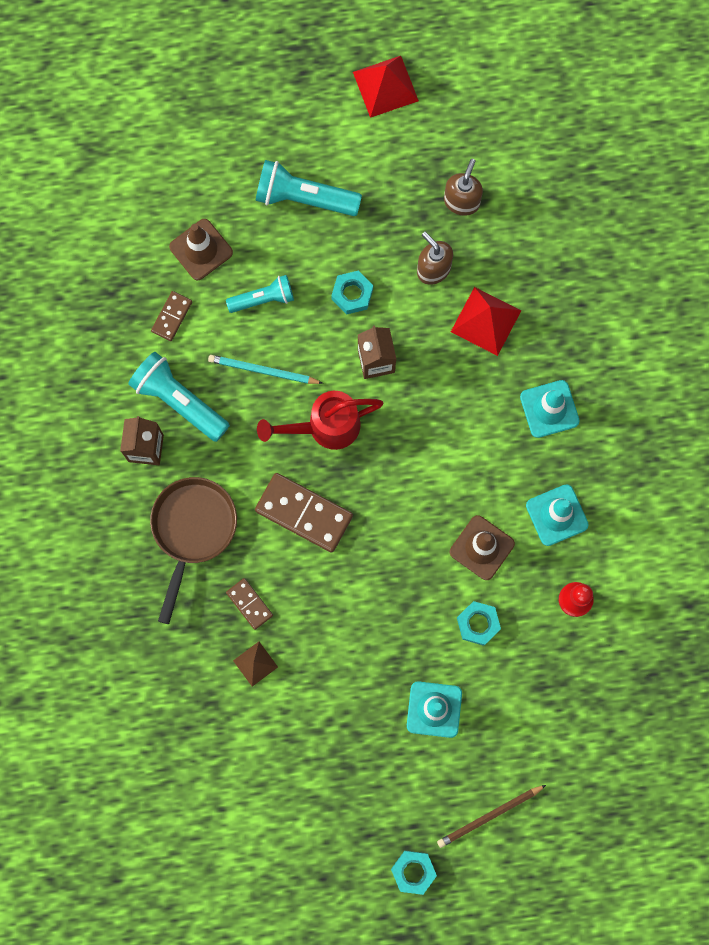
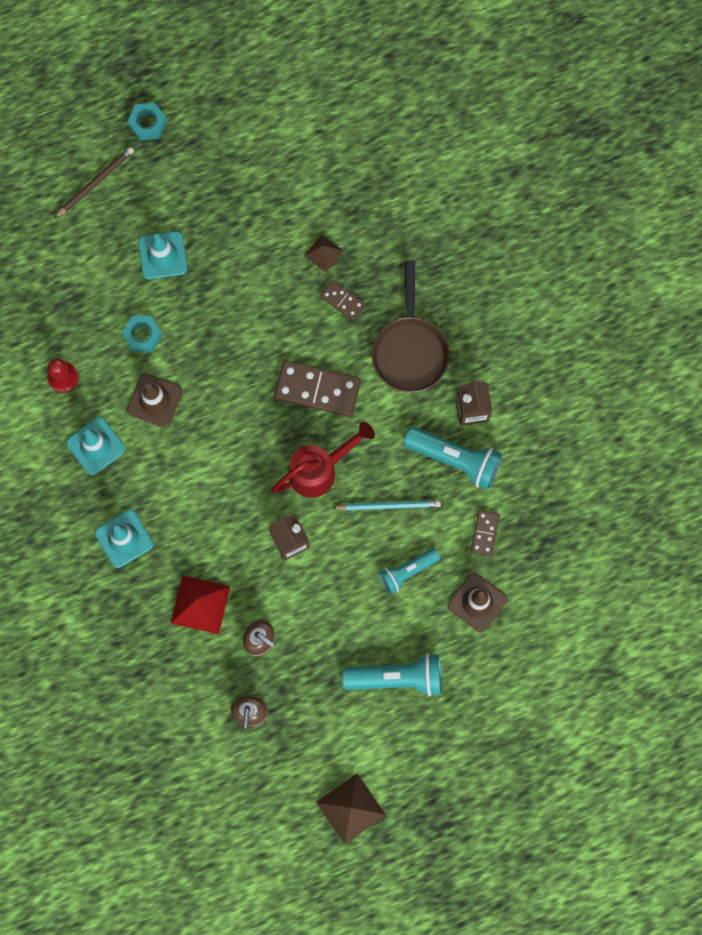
camera: 165 degrees right, 0 degrees up
(352, 294) = (328, 597): turquoise nut -> none
(385, 86) = (351, 808): red pyramid -> brown pyramid

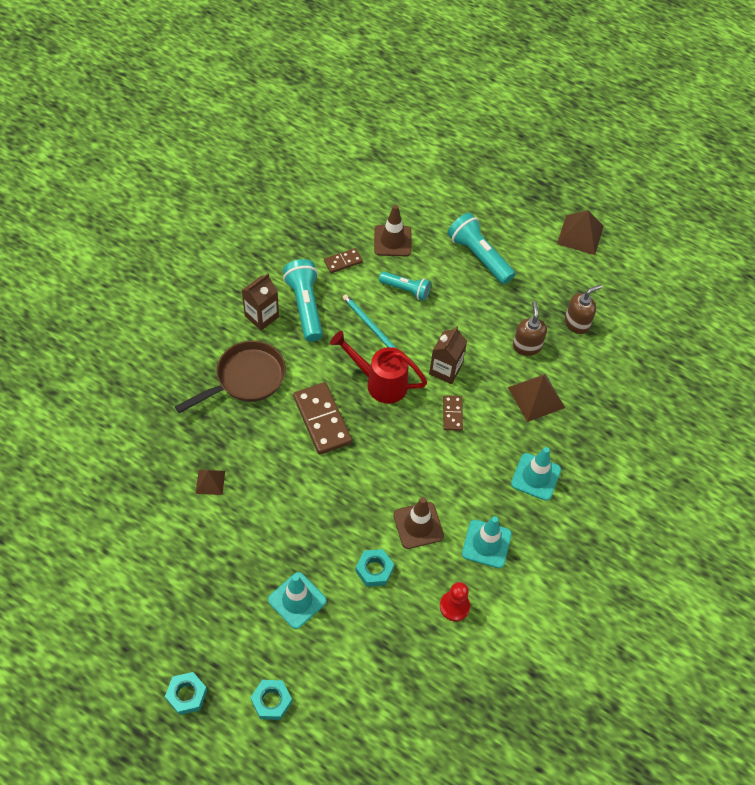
camera: 130 degrees left, 20 degrees down
(95, 182) = (271, 701): brown pencil -> turquoise nut
(200, 604) = (536, 397): red pyramid -> brown pyramid
(342, 301) = (240, 445): brown domino -> brown domino (452, 414)

